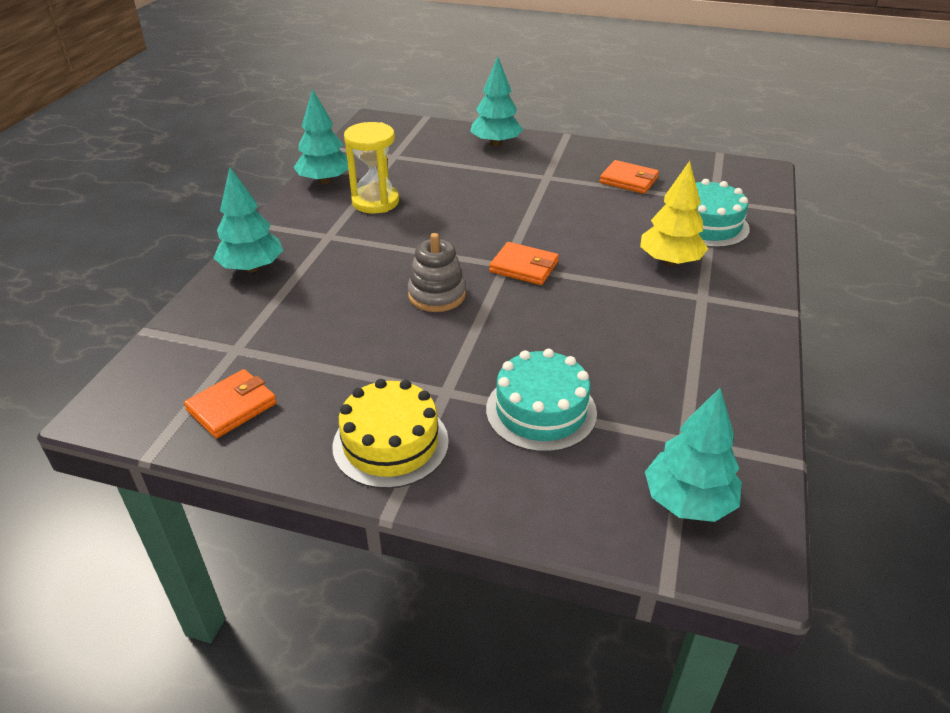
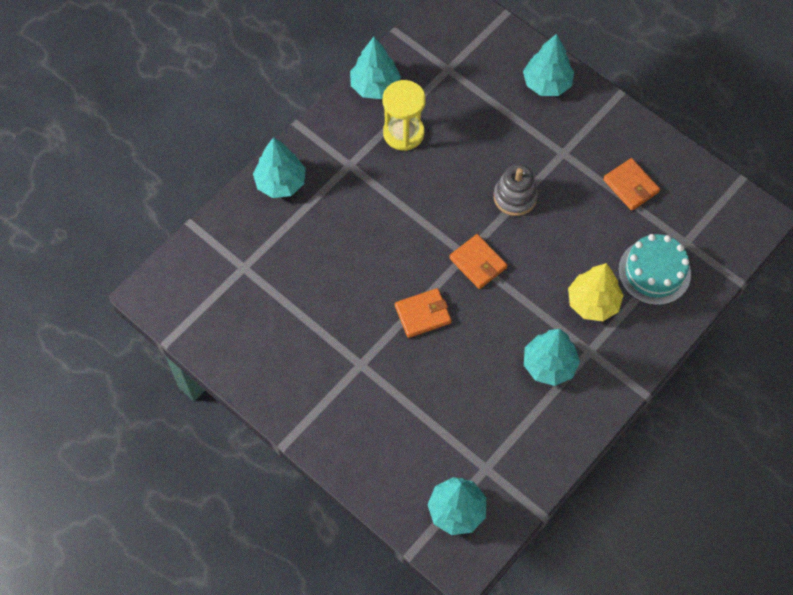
camera: 25 degrees right, 25 degrees up
(232, 407) = (225, 321): orange wallet -> orange wallet (423, 314)
(390, 443) = (308, 392): yellow cake -> none
(437, 295) = (398, 268): grey stacking toy -> grey stacking toy (515, 197)
(541, 411) = (411, 406): turquoise cake -> none
(671, 321) = (549, 365): none -> turquoise tree

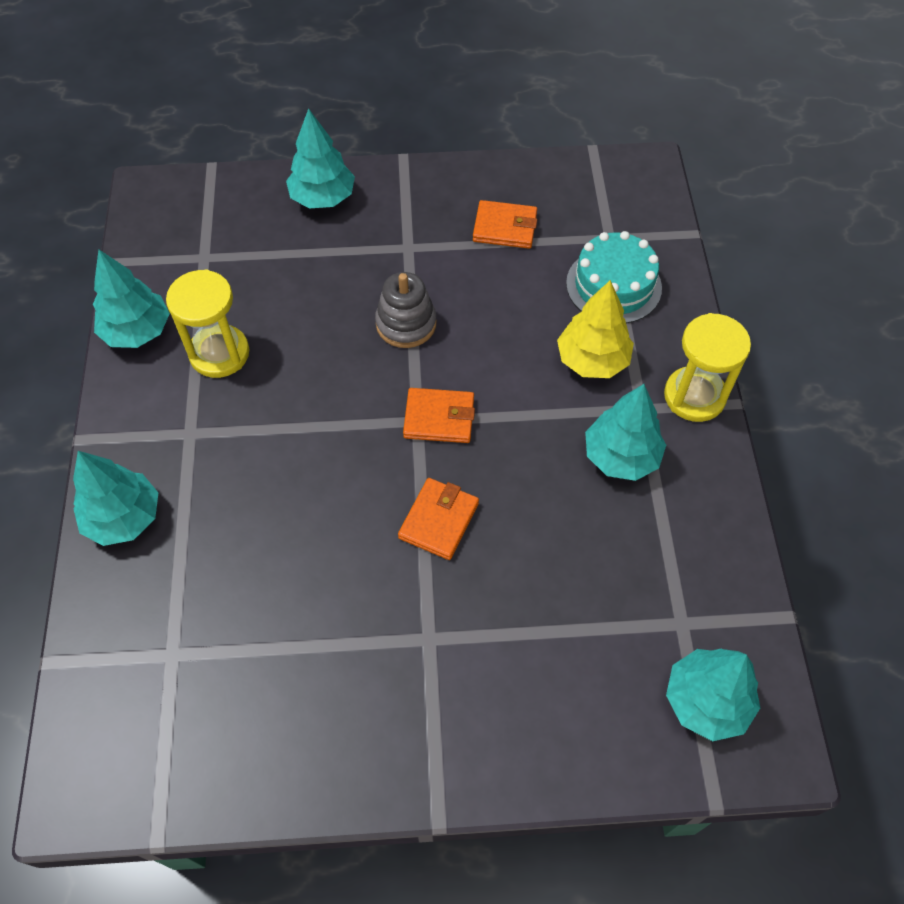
camera: 45 degrees left, 5 degrees down
(626, 370) = (694, 396): none -> yellow hourglass

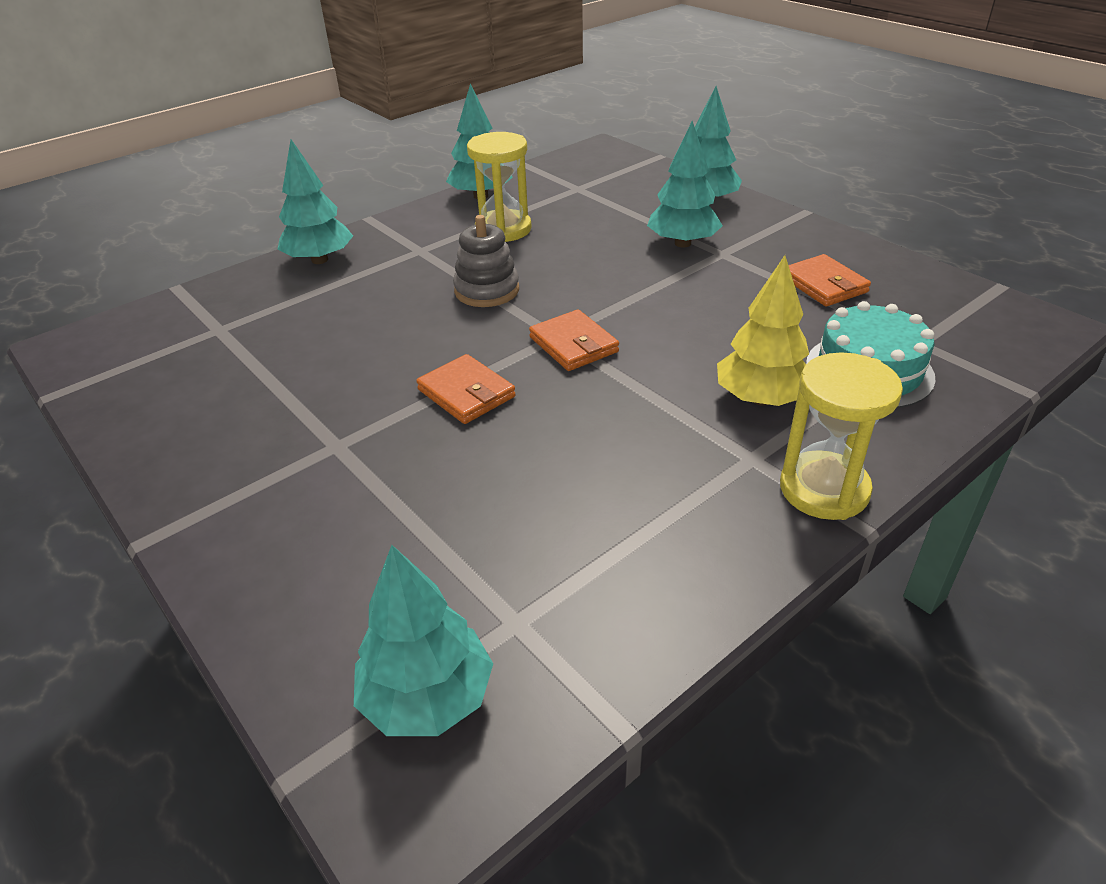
camera: 55 degrees right, 20 degrees down
(406, 324) = (645, 286): grey stacking toy -> grey stacking toy (487, 290)
(438, 520) = (466, 393): orange wallet -> orange wallet turned 60 degrees clockwise
(621, 456) = (674, 471): turquoise tree -> turquoise tree (682, 243)

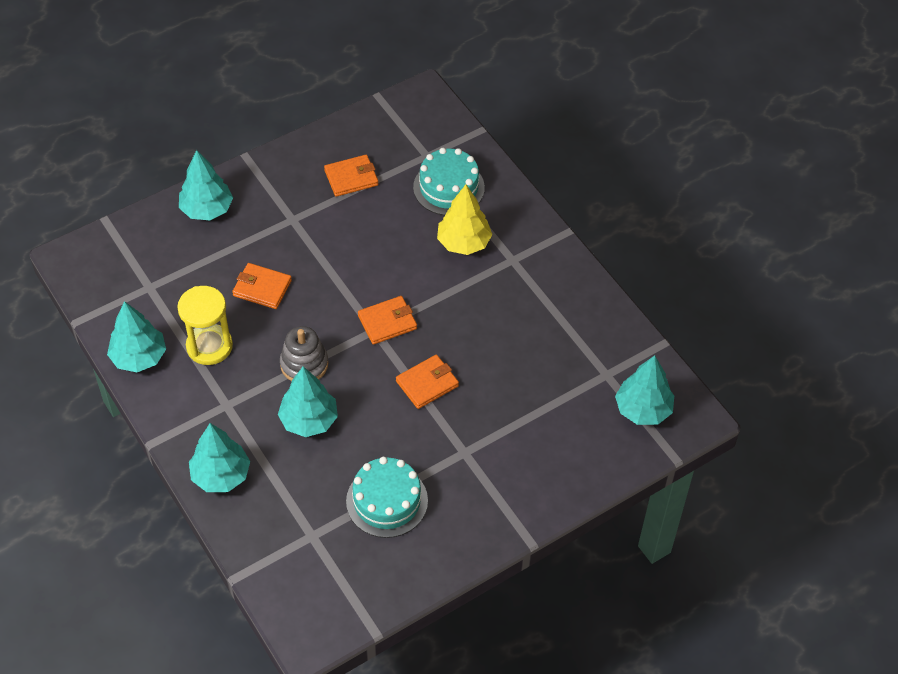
camera: 85 degrees left, 15 degrees up
(259, 381) = (387, 501): none -> turquoise cake
(600, 248) = (262, 288): none -> orange wallet
(682, 243) = (270, 238): turquoise tree -> turquoise tree (309, 420)
(824, 489) = (540, 238): yellow hourglass -> none

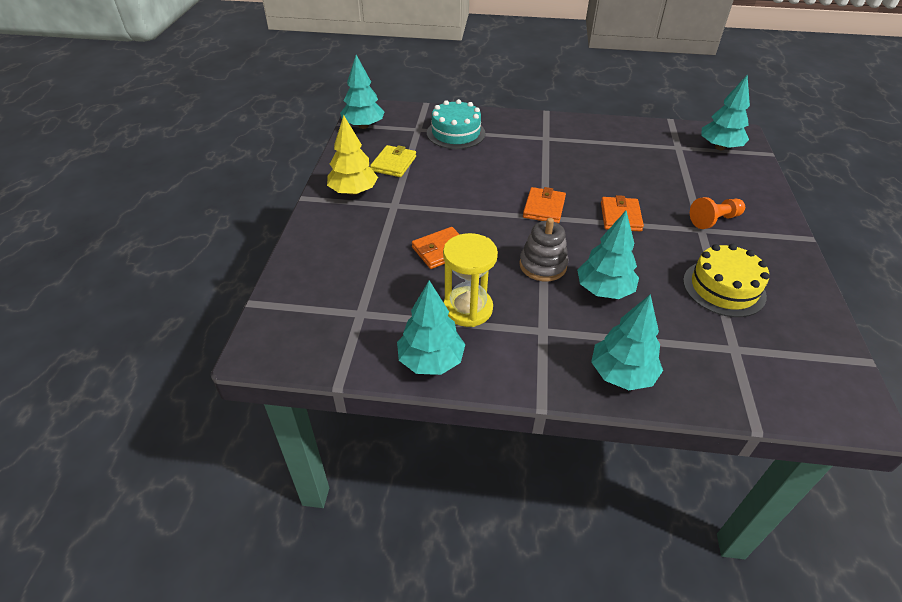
camera: 50 degrees left, 10 degrees down
(207, 209) = (326, 240): turquoise tree -> turquoise tree (363, 126)
(351, 178) = (393, 164): orange wallet -> yellow wallet
(387, 501) = (724, 288): turquoise cake -> yellow cake
(463, 242) = (509, 148): yellow tree -> yellow tree (353, 191)
(489, 456) = (714, 220): none -> orange pawn

